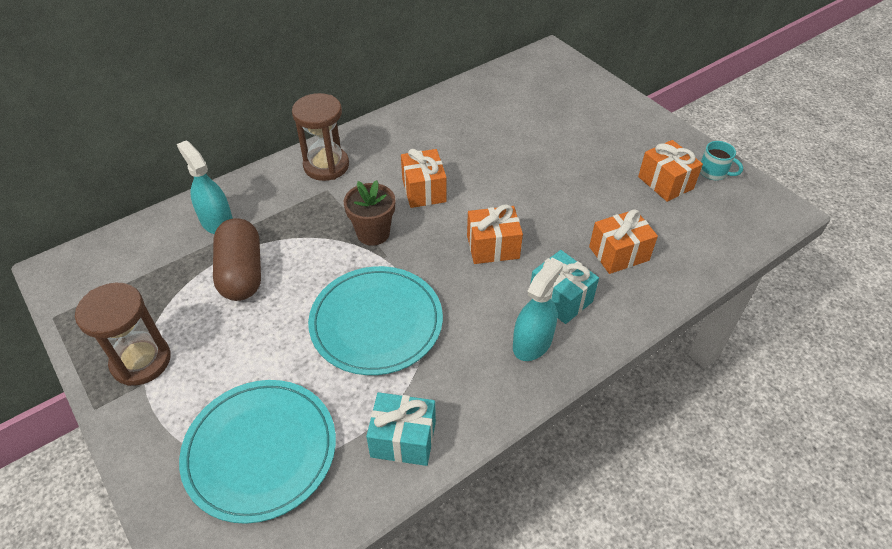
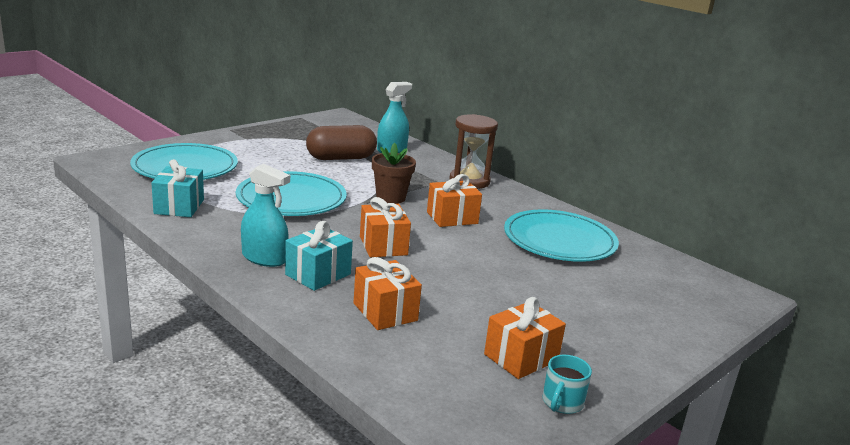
camera: 80 degrees right, 25 degrees down
(141, 361) = (263, 137): brown hourglass -> none
(468, 127) = (559, 240): none -> turquoise plate

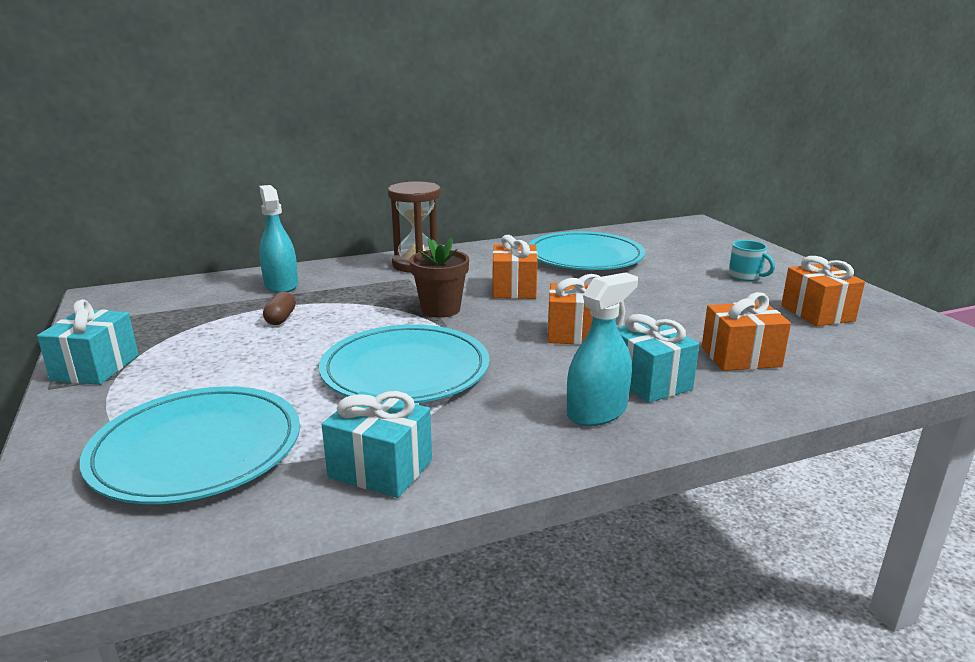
camera: 65 degrees left, 0 degrees up
(254, 133) = (96, 368): none -> turquoise gift
(341, 158) = (281, 318): brown capsule -> brown capsule, size x0.46
(562, 403) = (885, 312): turquoise mug -> turquoise mug (746, 276)

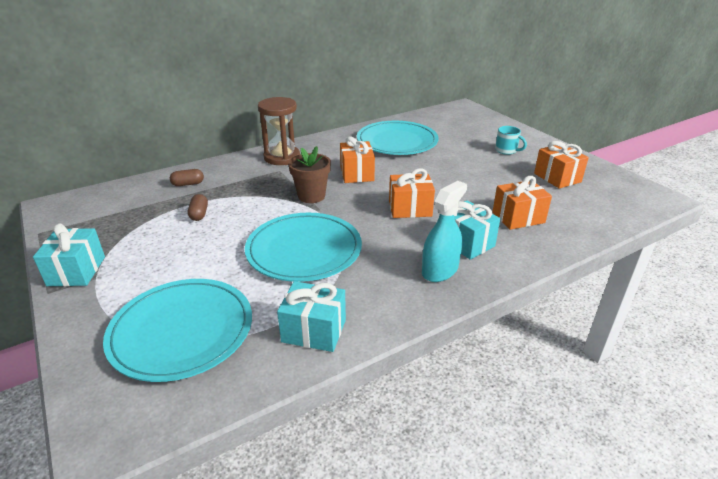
camera: 10 degrees left, 10 degrees up
(281, 285) = (188, 184): turquoise spray bottle -> brown capsule

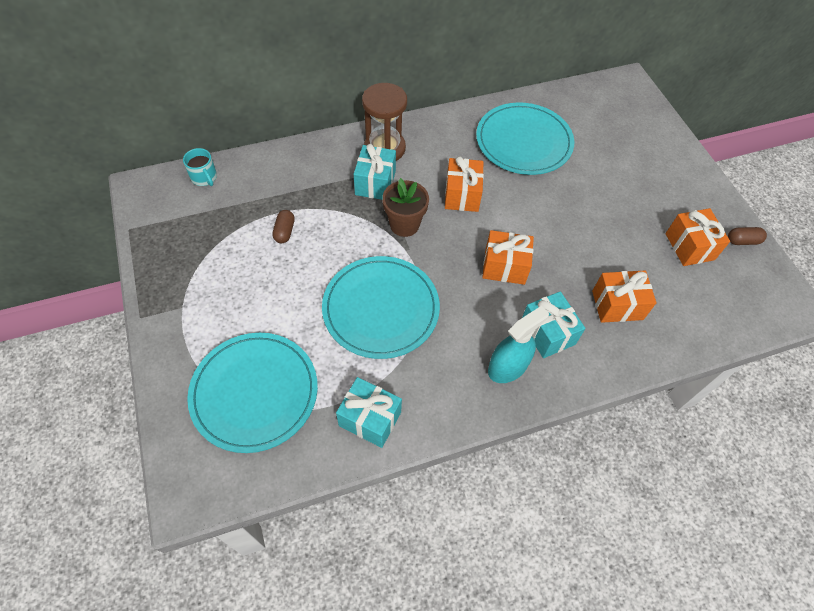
camera: 10 degrees right, 25 degrees up
(76, 271) = (165, 293): turquoise gift -> turquoise gift (375, 183)
(188, 184) = (277, 178): brown capsule -> brown capsule (742, 241)
(506, 150) = (649, 184): turquoise mug -> turquoise mug (204, 177)

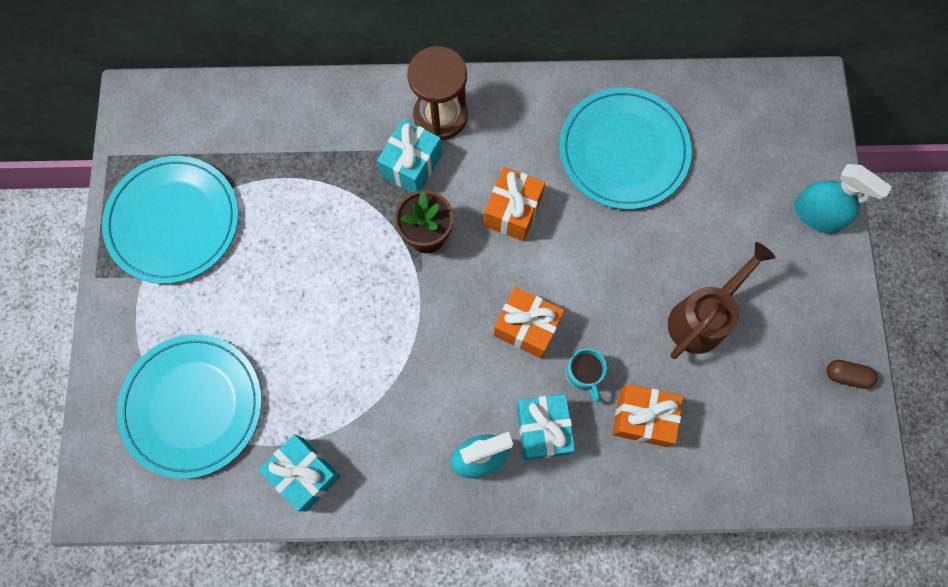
camera: 20 degrees right, 15 degrees up
(204, 177) = (210, 104): turquoise mug -> turquoise mug (583, 375)
(284, 231) = (283, 207): brown capsule -> none
(381, 309) = (361, 342): turquoise plate -> turquoise plate (173, 221)
(627, 230) = (702, 318): none -> brown watering can
(670, 150) = (817, 215): none -> turquoise spray bottle
(689, 246) = (772, 364): orange gift -> none

